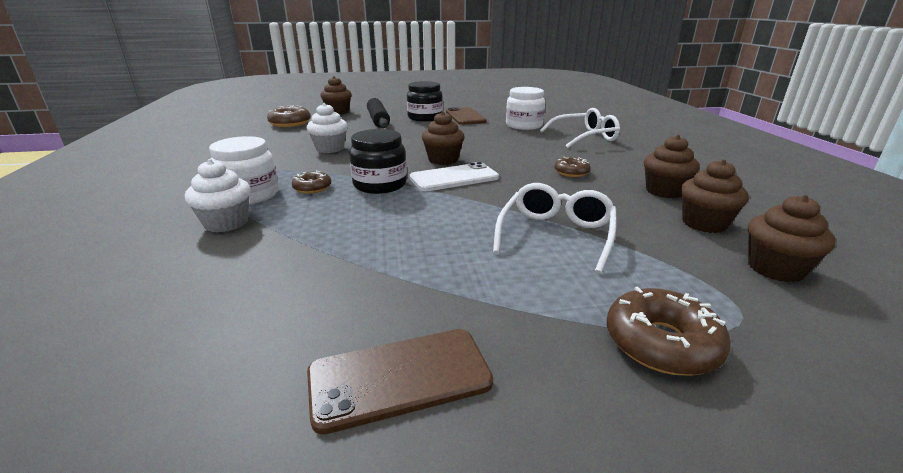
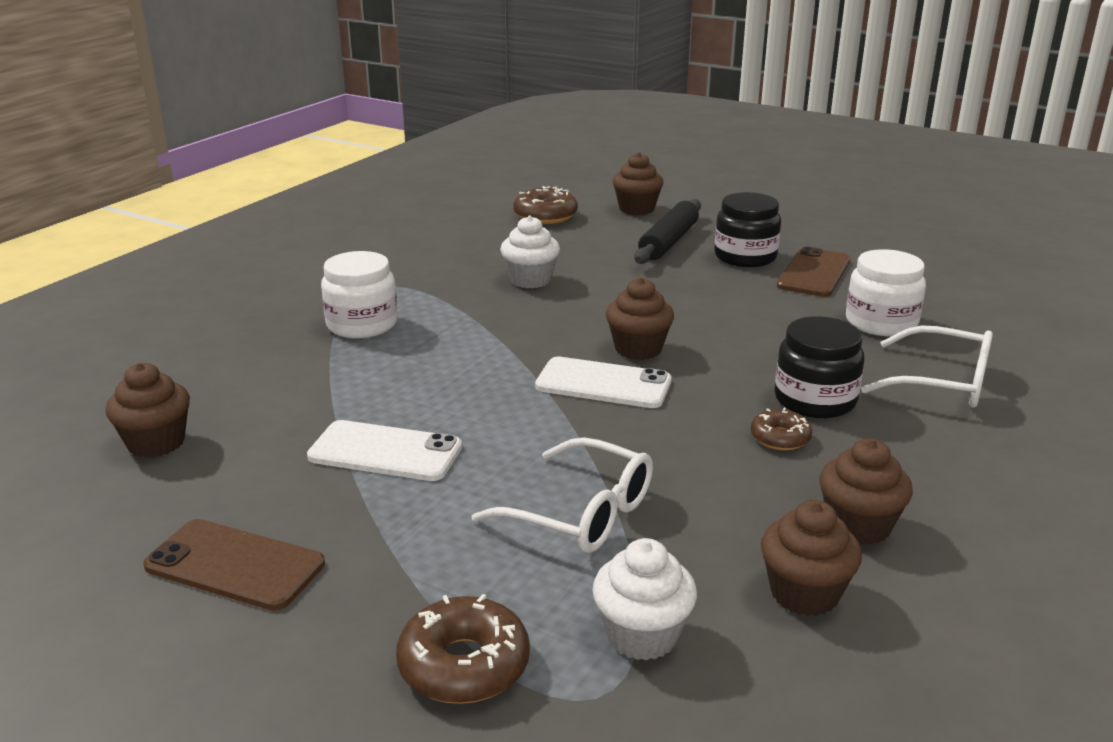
camera: 40 degrees right, 0 degrees up
(226, 223) = (302, 354): white cupcake -> white cupcake (642, 635)
(312, 188) = (429, 338): brown donut -> none
(380, 184) = (503, 360): black jar -> black jar (815, 400)
(388, 252) = (385, 452): none -> white phone
(556, 234) = (581, 513): white glasses -> white glasses turned 60 degrees clockwise
(775, 269) = (759, 686): brown cupcake -> brown cupcake (156, 443)

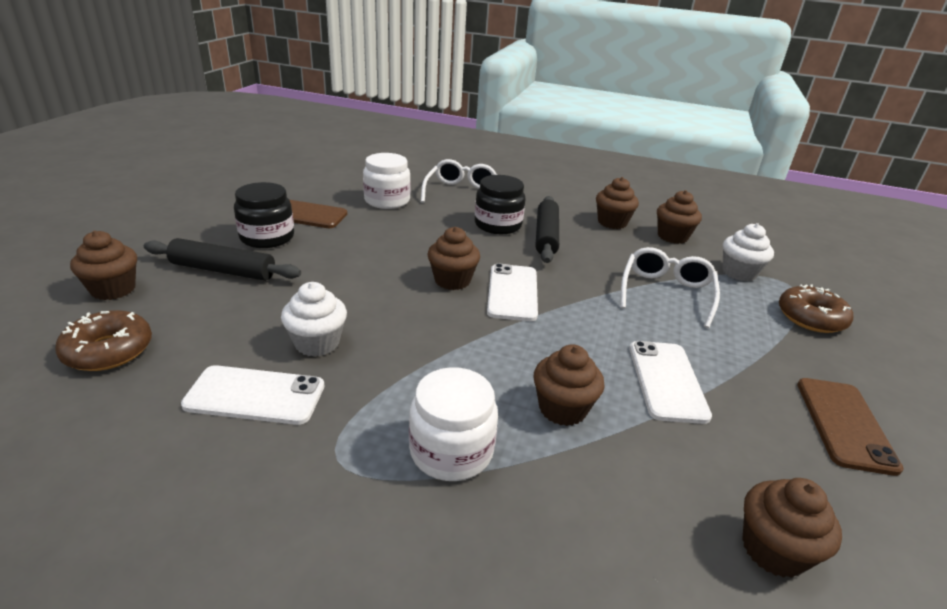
camera: 105 degrees left, 5 degrees up
(379, 379) = (562, 409): none -> brown cupcake
(468, 260) = (255, 395): none -> white phone
(780, 438) = (546, 236): brown donut -> black rolling pin

